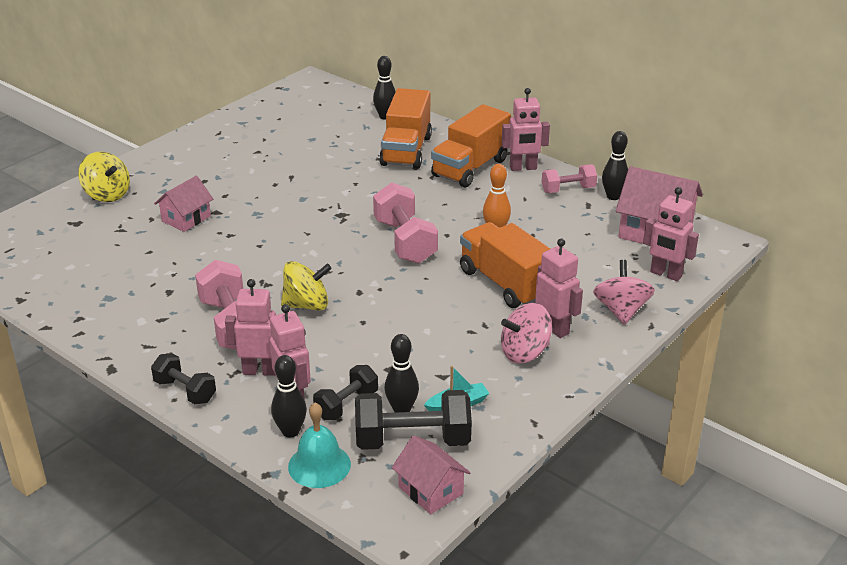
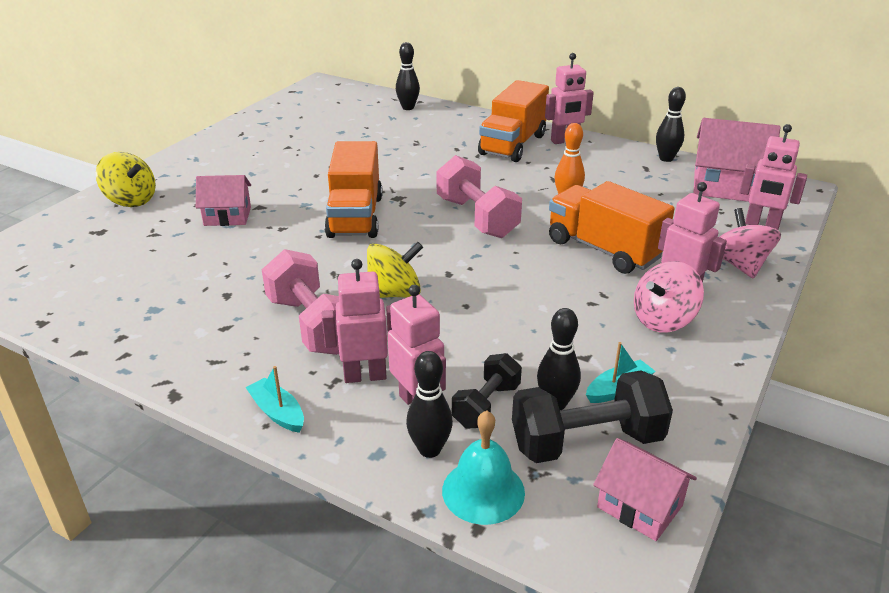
camera: 10 degrees left, 0 degrees up
(185, 391) = (277, 412): black dumbbell -> turquoise boat
(186, 219) = (227, 216): pink house -> pink house turned 60 degrees clockwise
(406, 150) = (441, 135): orange truck -> orange truck (355, 216)
(568, 190) = (619, 156): pink dumbbell -> none

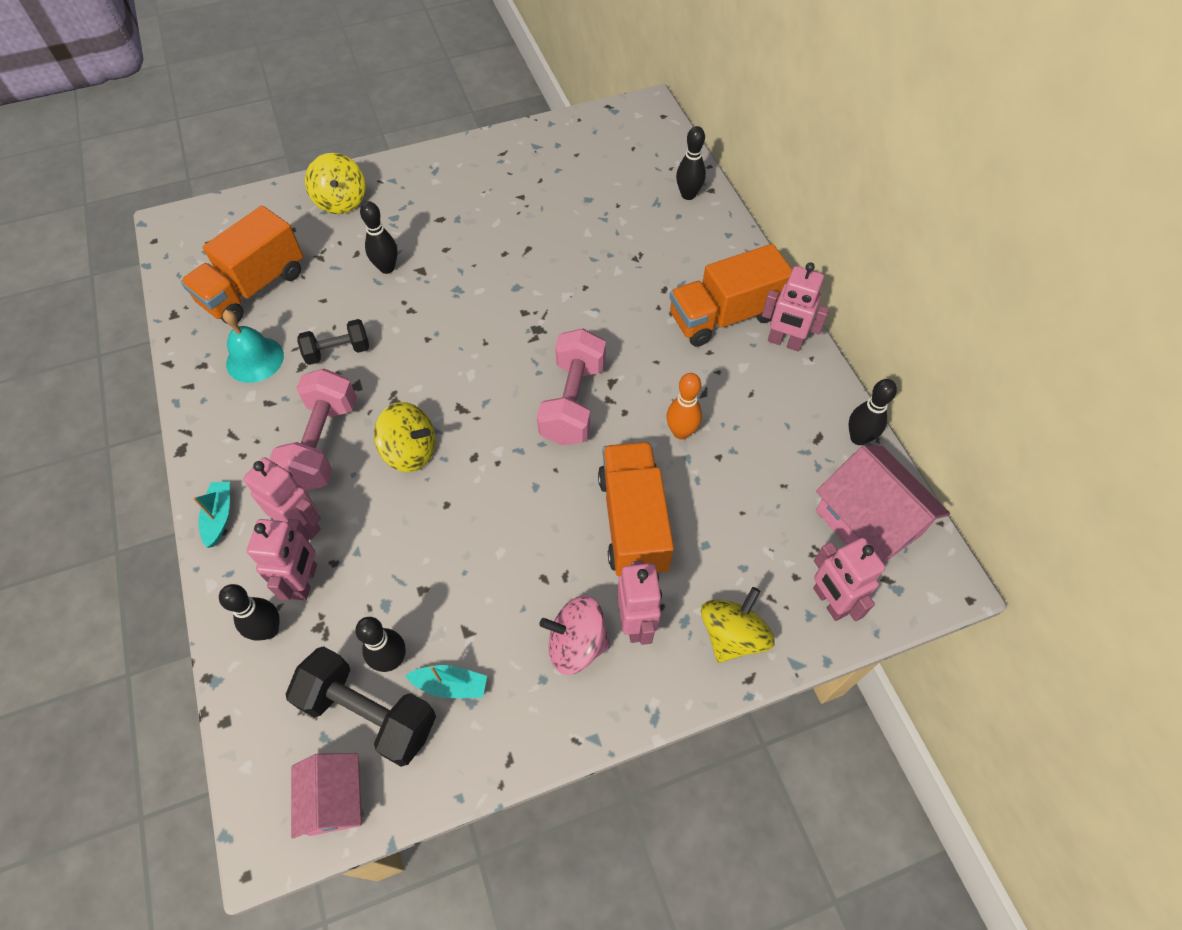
camera: 40 degrees right, 25 degrees up
(227, 216) = (387, 268): pink house -> black bowling pin
(355, 216) = (478, 332): orange truck -> orange truck (254, 287)
(483, 491) = (260, 695): turquoise bell -> turquoise bell (255, 359)
(486, 405) = (345, 621): black dumbbell -> black dumbbell (338, 351)
(739, 265) = (732, 635): pink spinning top -> yellow spinning top

